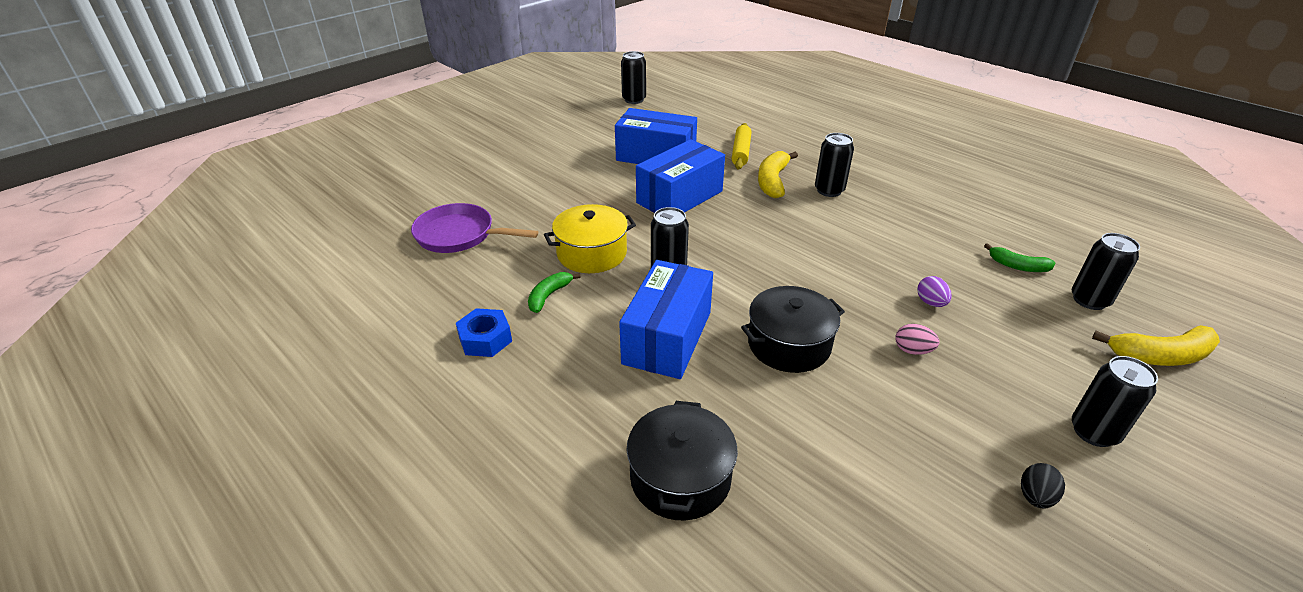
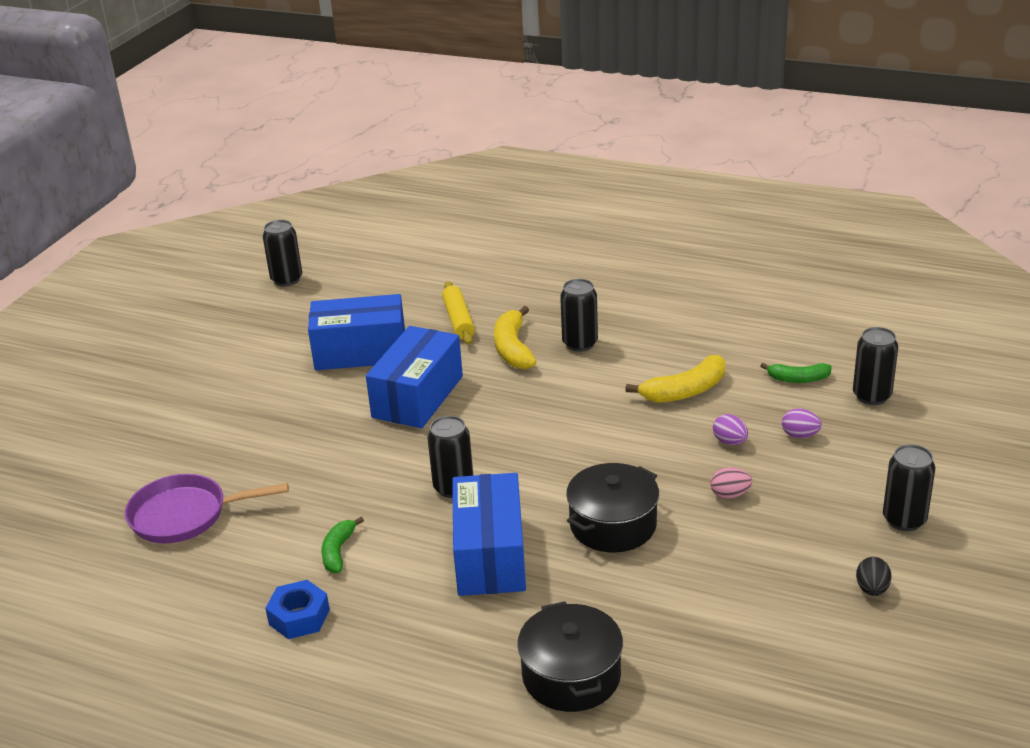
camera: 20 degrees left, 5 degrees down
(592, 253) = (356, 491): yellow pot -> none
(1003, 316) = (800, 435): none -> purple egg
(1160, 356) = (942, 433): yellow banana -> yellow banana (685, 391)

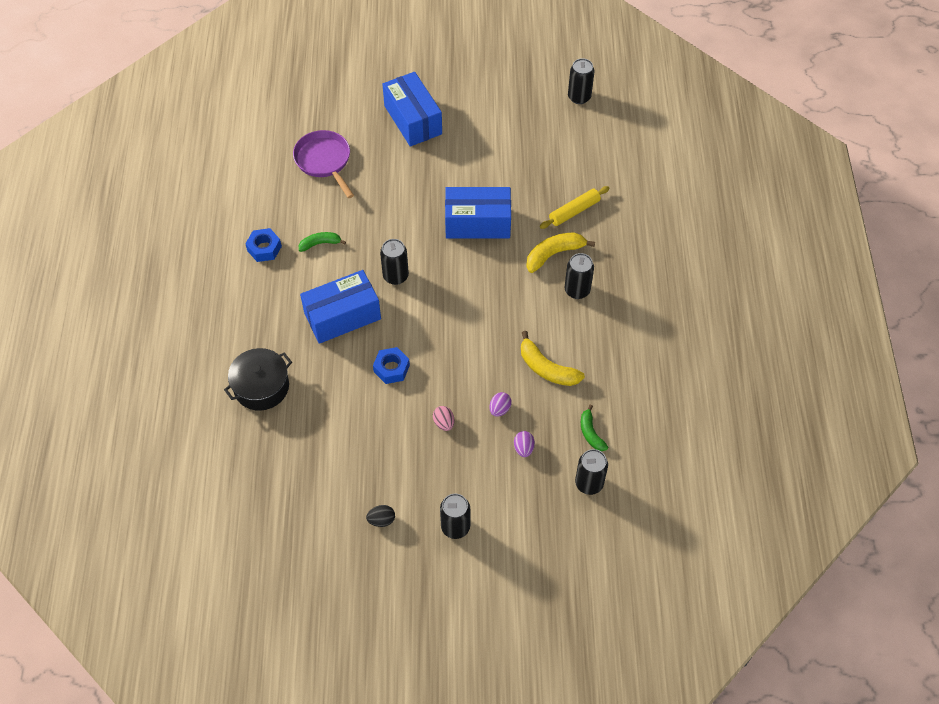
camera: 65 degrees right, 25 degrees up
(360, 352) = (513, 173): blue box -> blue box (413, 120)
(613, 525) = (391, 368): black pot -> blue nut

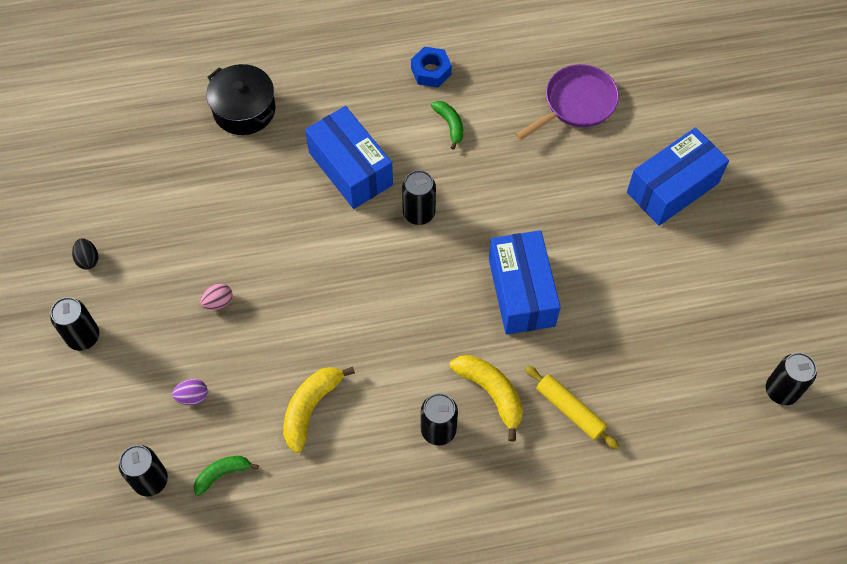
camera: 80 degrees right, 5 degrees up
(391, 368) = (286, 233): blue nut -> none
(499, 409) = (244, 361): purple egg -> none

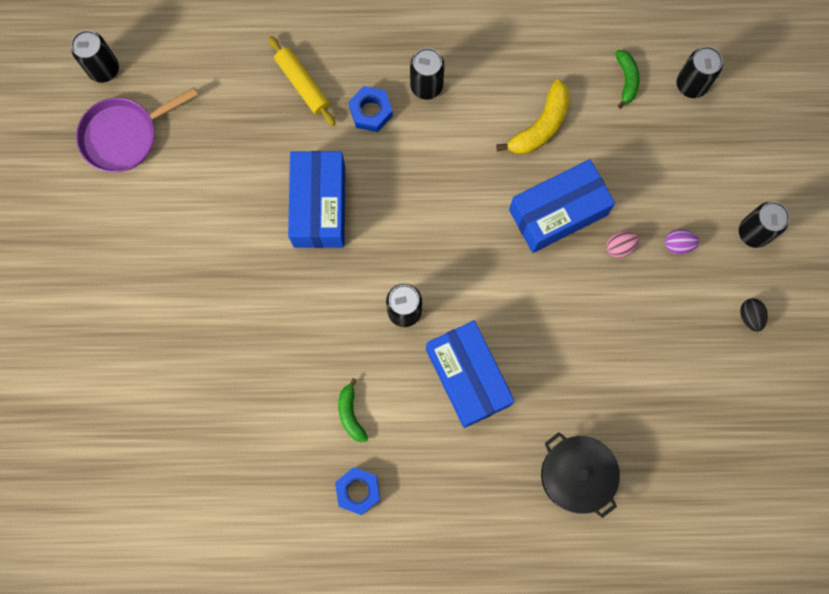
camera: 170 degrees left, 15 degrees up
(192, 396) = (650, 155): purple egg -> purple egg (678, 244)
(222, 474) = (626, 79): green banana -> green banana turned 75 degrees counterclockwise
(491, 393) = (371, 112): yellow banana -> blue nut
(576, 104) = (206, 417): purple pan -> purple pan (124, 135)
(672, 188) = (134, 295): blue box -> blue box (557, 212)

